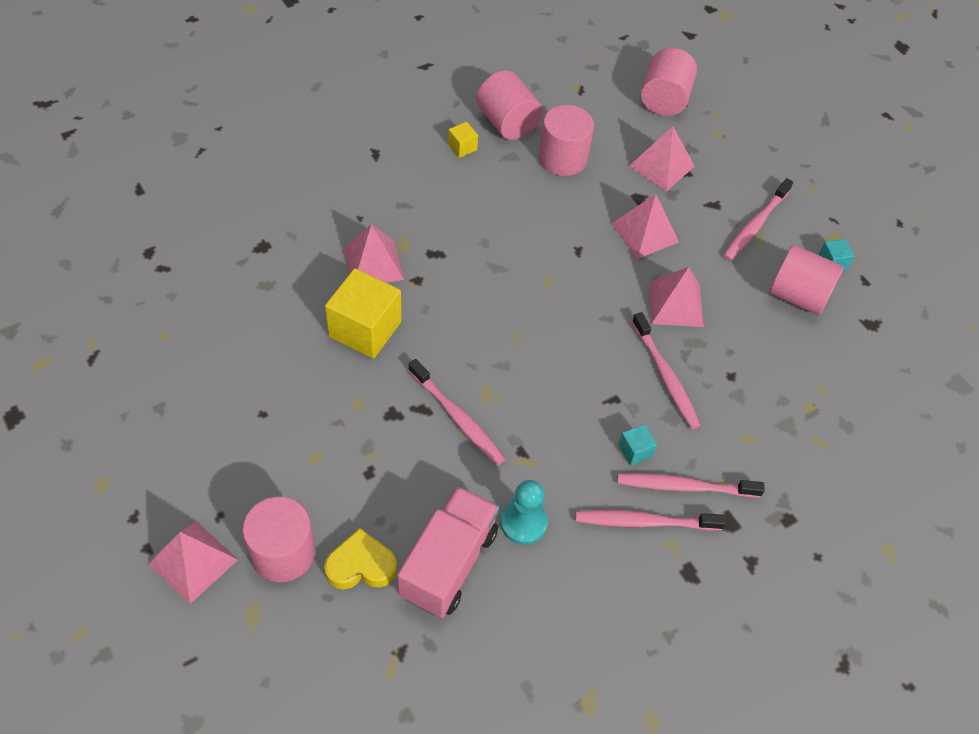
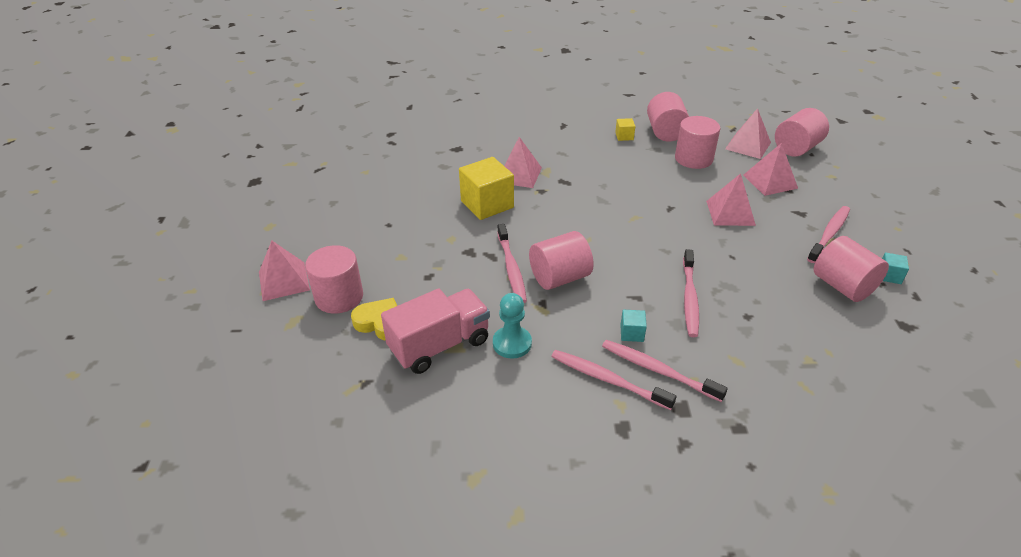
camera: 35 degrees right, 15 degrees down
(518, 407) = (559, 277): none -> pink cylinder
(675, 304) = (728, 259): pink pyramid -> pink pyramid (747, 145)
(755, 225) = (829, 234): pink toothbrush -> pink toothbrush turned 150 degrees clockwise

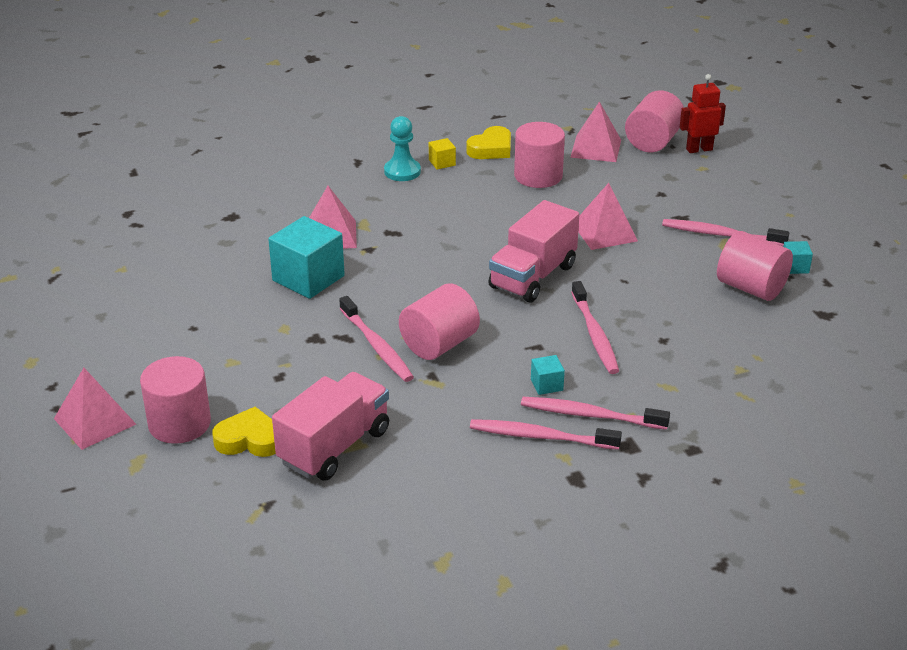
camera: 20 degrees left, 5 degrees down
(487, 204) = (308, 278): yellow cube -> turquoise cube
(512, 343) = (418, 425): turquoise pawn -> turquoise pawn (402, 171)
(657, 238) = (533, 277): none -> pink truck
(665, 132) = (491, 149): pink cylinder -> yellow heart
(770, 181) = (636, 187): pink pyramid -> none
(829, 234) = (720, 234): pink toothbrush -> pink toothbrush turned 90 degrees counterclockwise
(833, 160) = (699, 149): none -> red robot

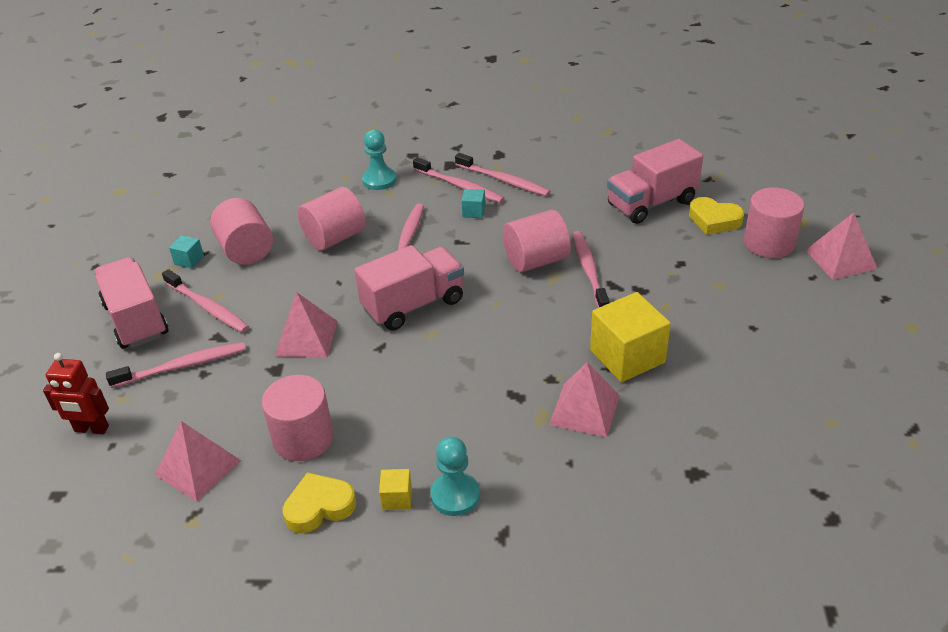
camera: 155 degrees left, 5 degrees up
(308, 278) = (627, 356): turquoise cube -> yellow cube
(653, 141) = (124, 459): pink cylinder -> pink cylinder (335, 238)
(684, 194) = (183, 366): none -> pink toothbrush
(697, 400) = (379, 180): none -> turquoise pawn
(769, 213) = (136, 320): none -> pink truck

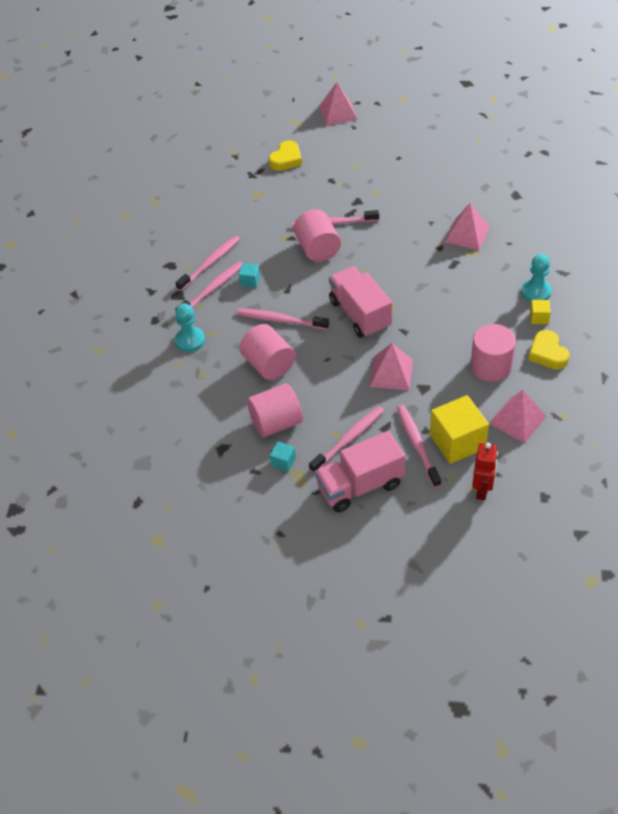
camera: 85 degrees left, 10 degrees up
(627, 356) = (421, 212): yellow cube -> yellow cube (457, 441)
(651, 203) = (259, 186): pink truck -> none
(769, 243) = (316, 139): pink cylinder -> none

